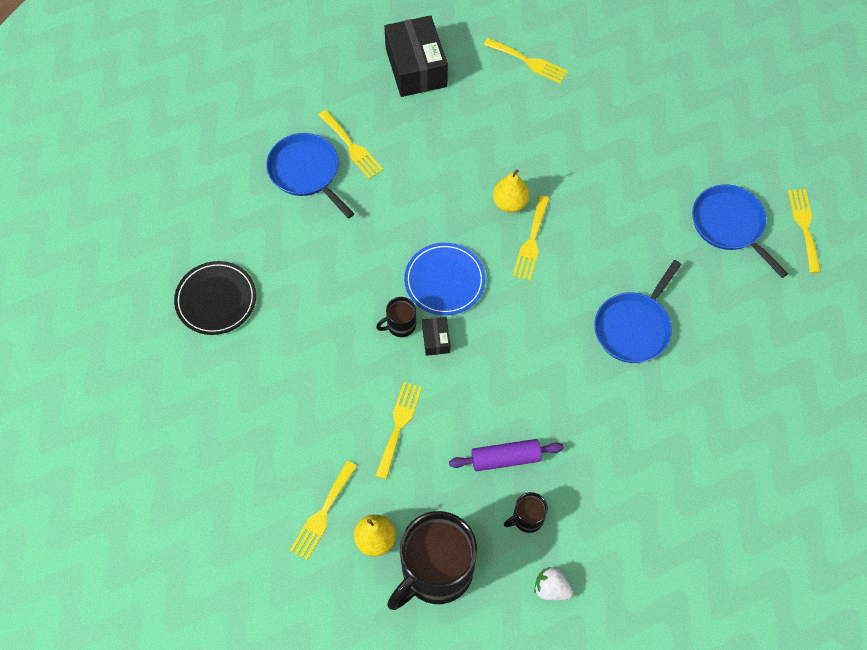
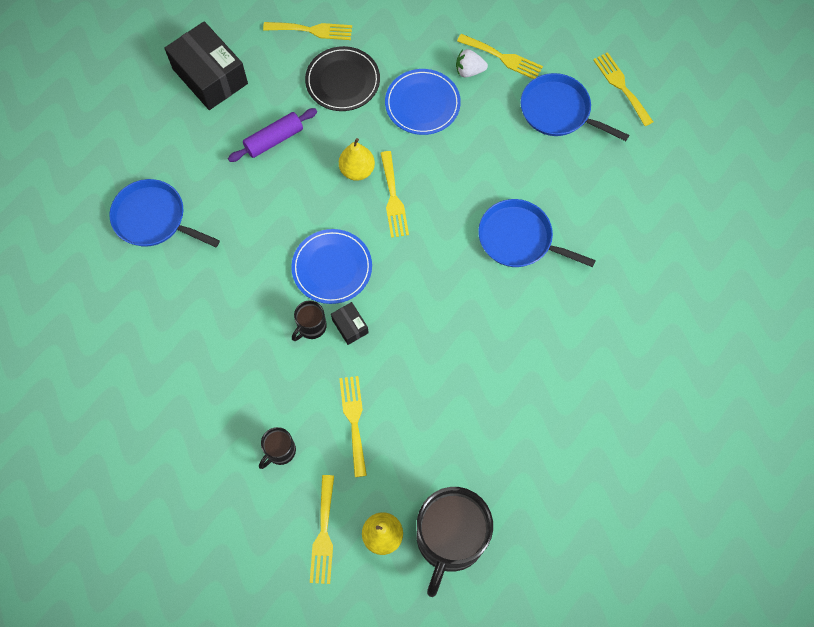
camera: 25 degrees left, 5 degrees up
(216, 300) = (125, 378): black plate -> black plate (342, 81)
(352, 147) = (185, 176): yellow fork -> yellow fork (503, 57)
(505, 458) = (463, 408): purple rolling pin -> purple rolling pin (274, 140)
(527, 518) = (507, 453): black mug -> black mug (280, 451)
(551, 588) = (557, 506): white strawberry -> white strawberry (469, 71)
(600, 167) = (422, 104): none -> blue plate
(634, 327) = (519, 239): blue pan -> blue pan turned 105 degrees clockwise

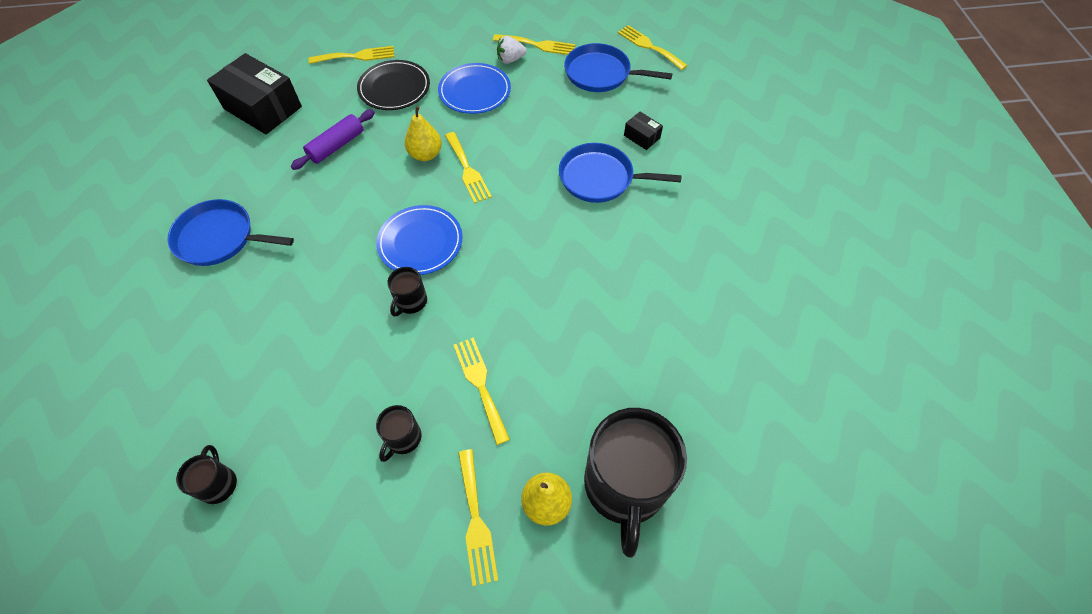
camera: 15 degrees left, 10 degrees down
(129, 450) = (218, 483): none -> black mug
(350, 326) = (452, 292): black box -> black box (642, 137)

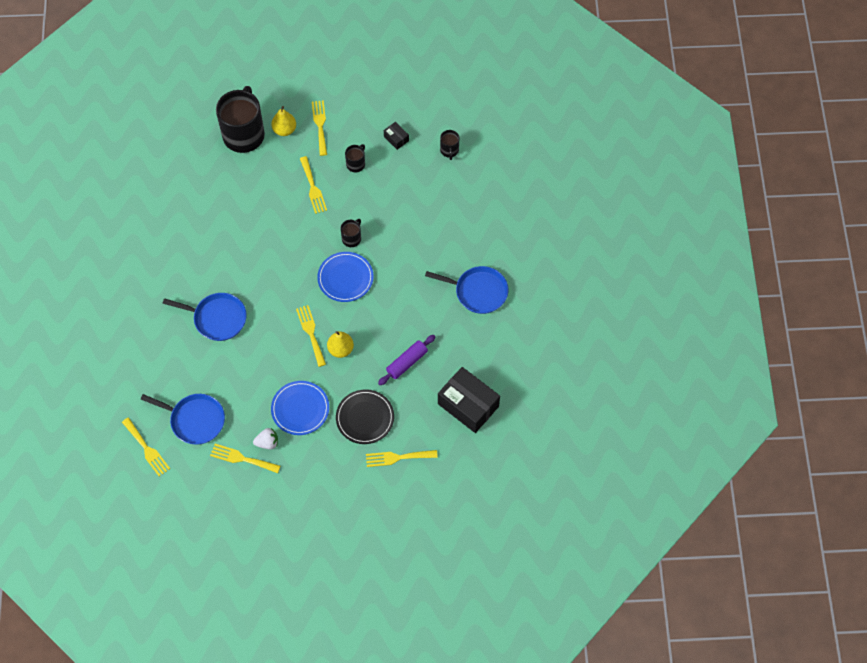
camera: 175 degrees left, 5 degrees up
(642, 137) = (178, 353): black box -> black box (396, 138)

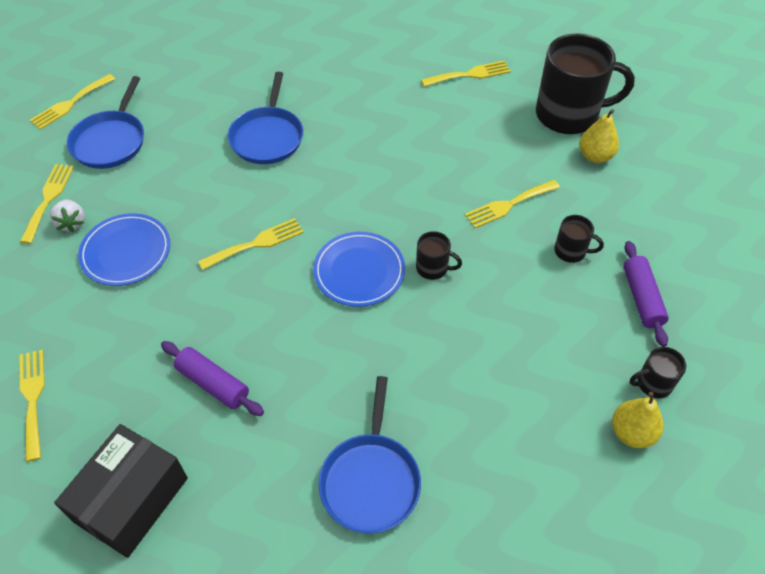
camera: 80 degrees right, 10 degrees down
(320, 125) = (622, 195): yellow fork -> yellow fork (469, 74)
(340, 349) = (231, 286): yellow pear -> yellow pear (632, 432)
(365, 418) = (109, 338): black plate -> none
(396, 138) = (642, 298): black box -> purple rolling pin

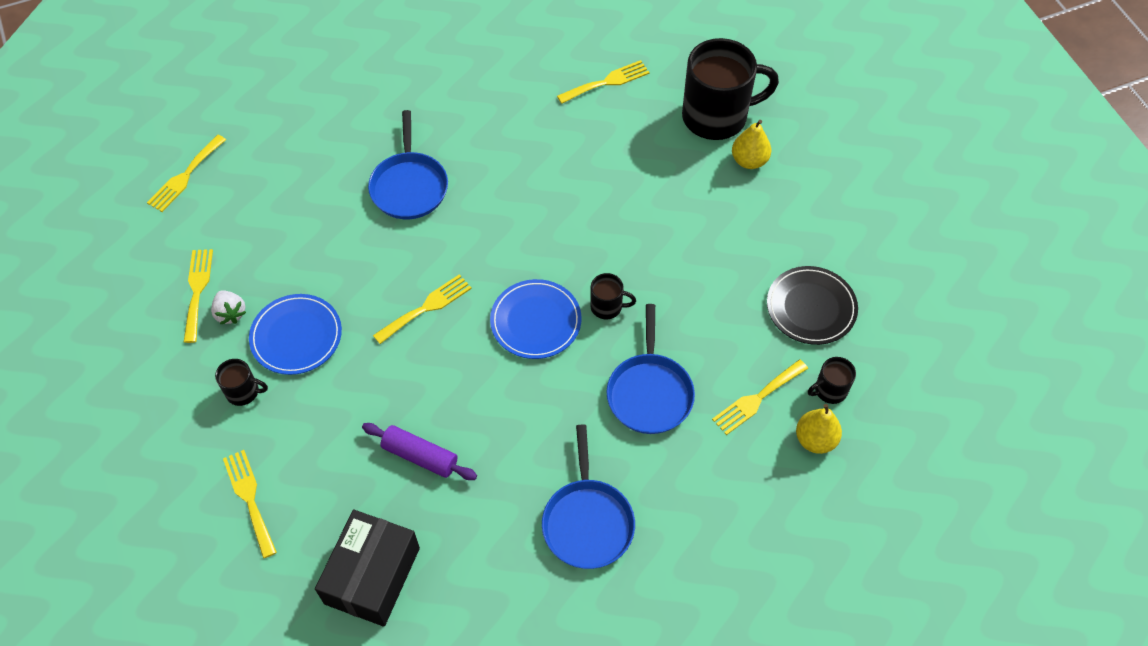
camera: 10 degrees left, 5 degrees up
(111, 141) = (243, 214): blue pan -> blue pan (649, 392)
(508, 205) = (670, 228): yellow fork -> yellow fork (757, 399)
(571, 251) = (738, 269): black mug -> black mug (243, 392)
(642, 298) = (811, 307): purple rolling pin -> black plate

